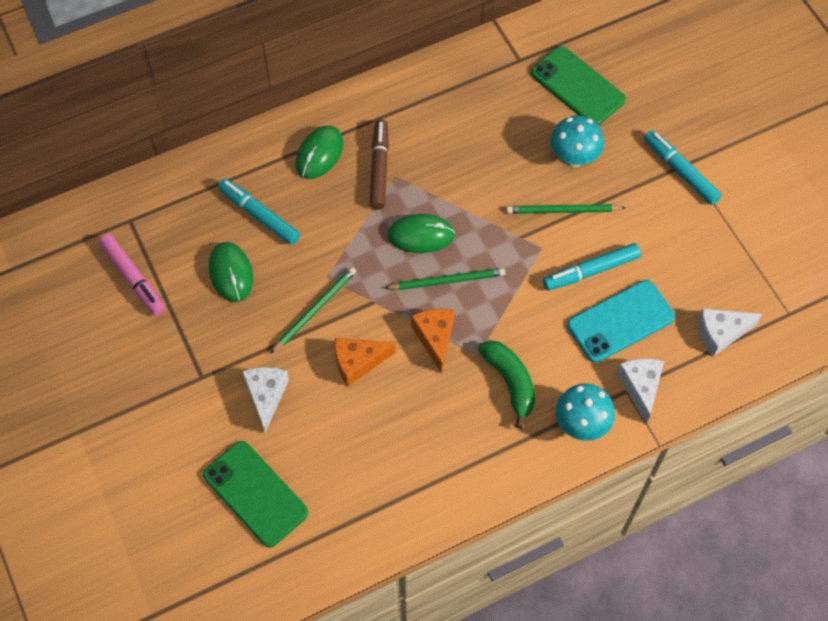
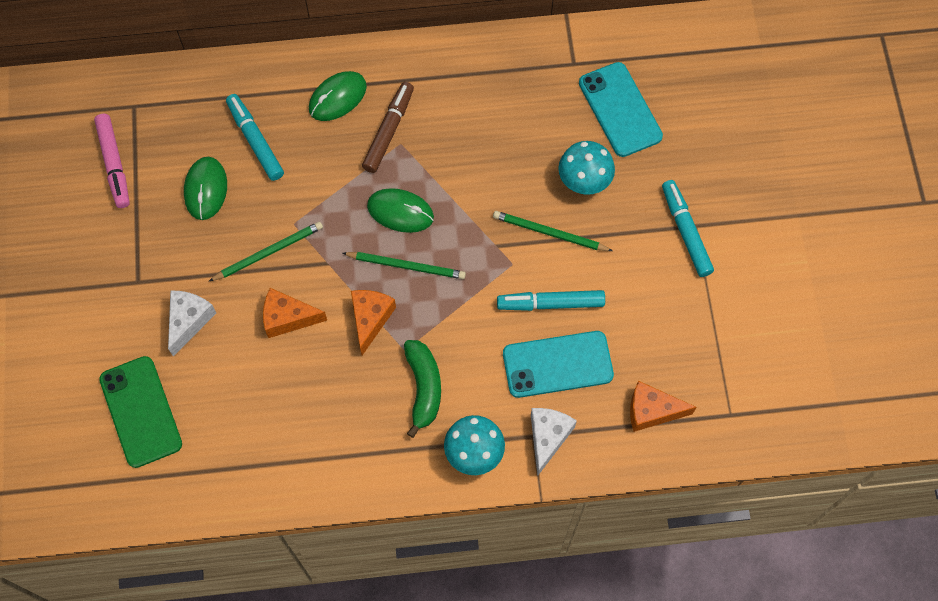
camera: 20 degrees right, 5 degrees up
(577, 86) = (620, 109): green phone -> turquoise phone
(720, 333) = (652, 411): white cheese -> orange cheese

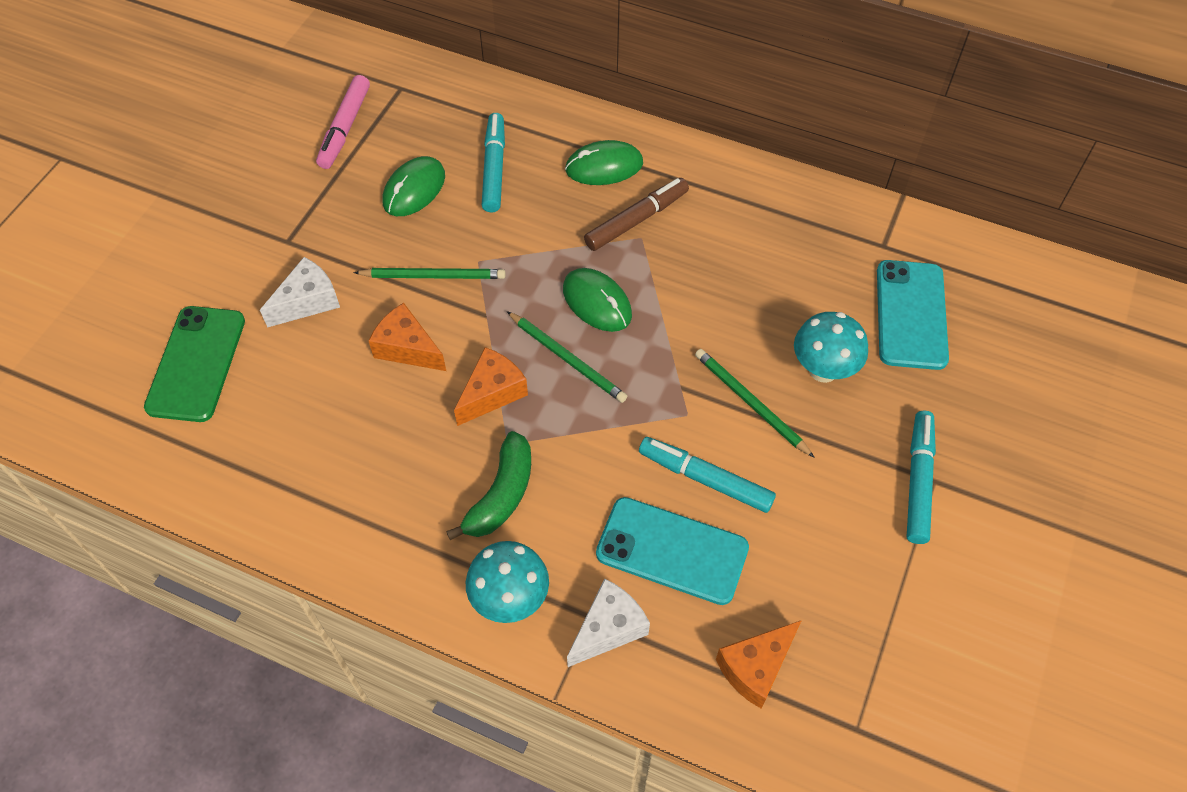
camera: 30 degrees right, 10 degrees down
(652, 411) = (756, 668): orange cheese -> orange cheese turned 75 degrees counterclockwise

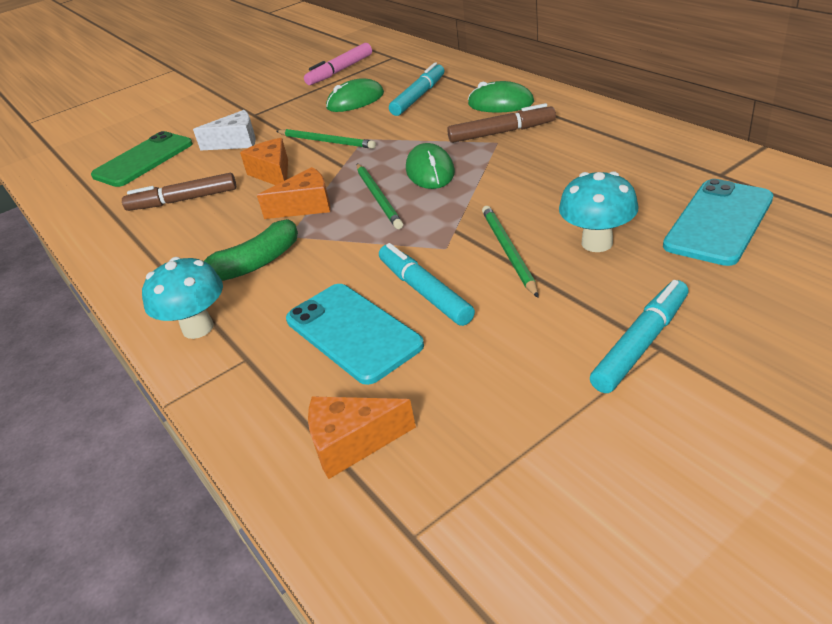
camera: 35 degrees right, 20 degrees down
(324, 422) = (183, 200): none -> brown marker
(608, 628) = (251, 370): white cheese -> none

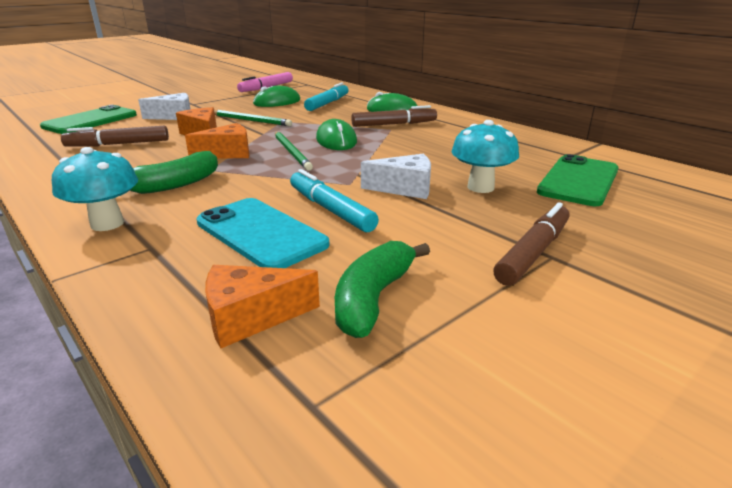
camera: 10 degrees left, 10 degrees down
(467, 414) = (373, 298): none -> green banana
(508, 251) = (405, 188): green pencil -> white cheese
(641, 343) = (533, 252): turquoise marker -> brown marker
(719, 222) = (578, 181): turquoise phone -> green phone

